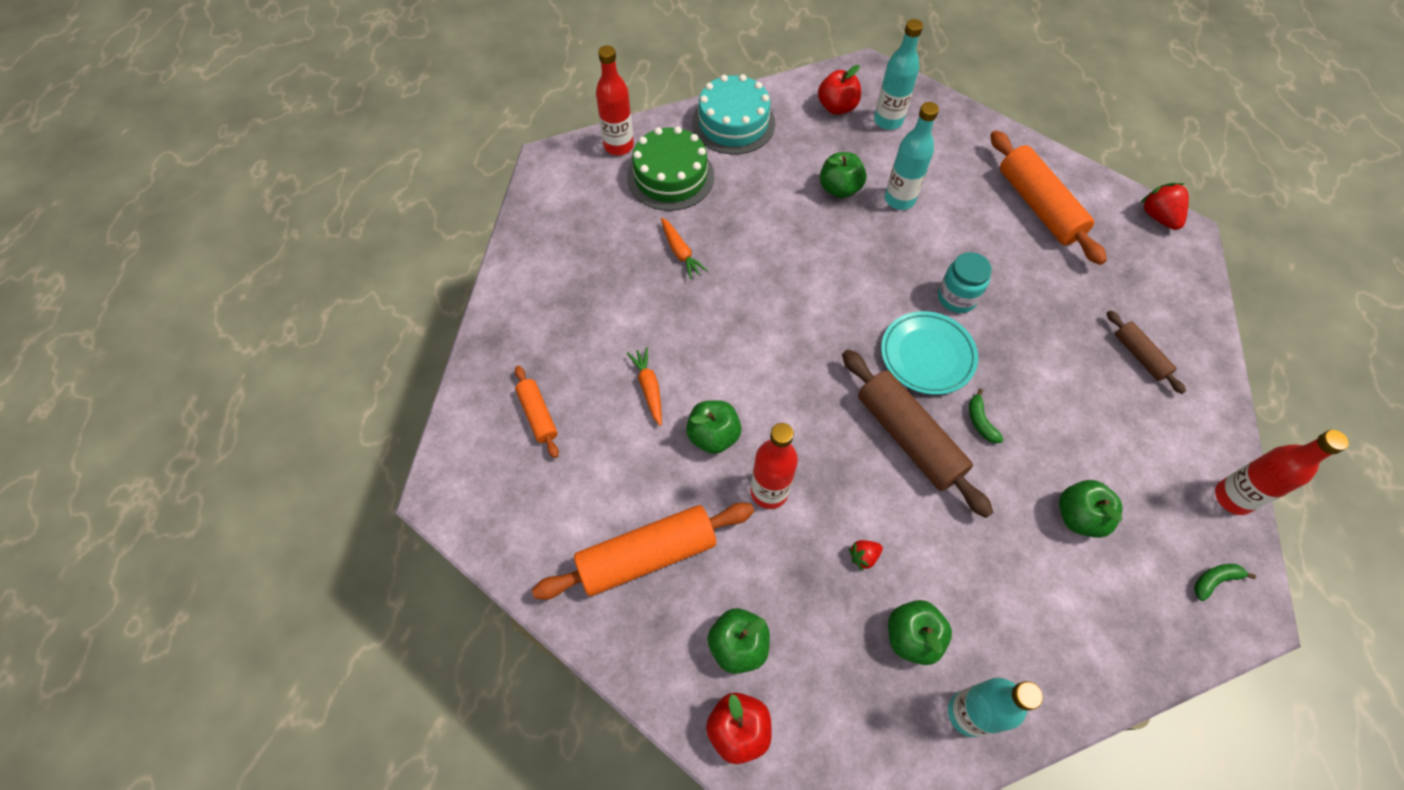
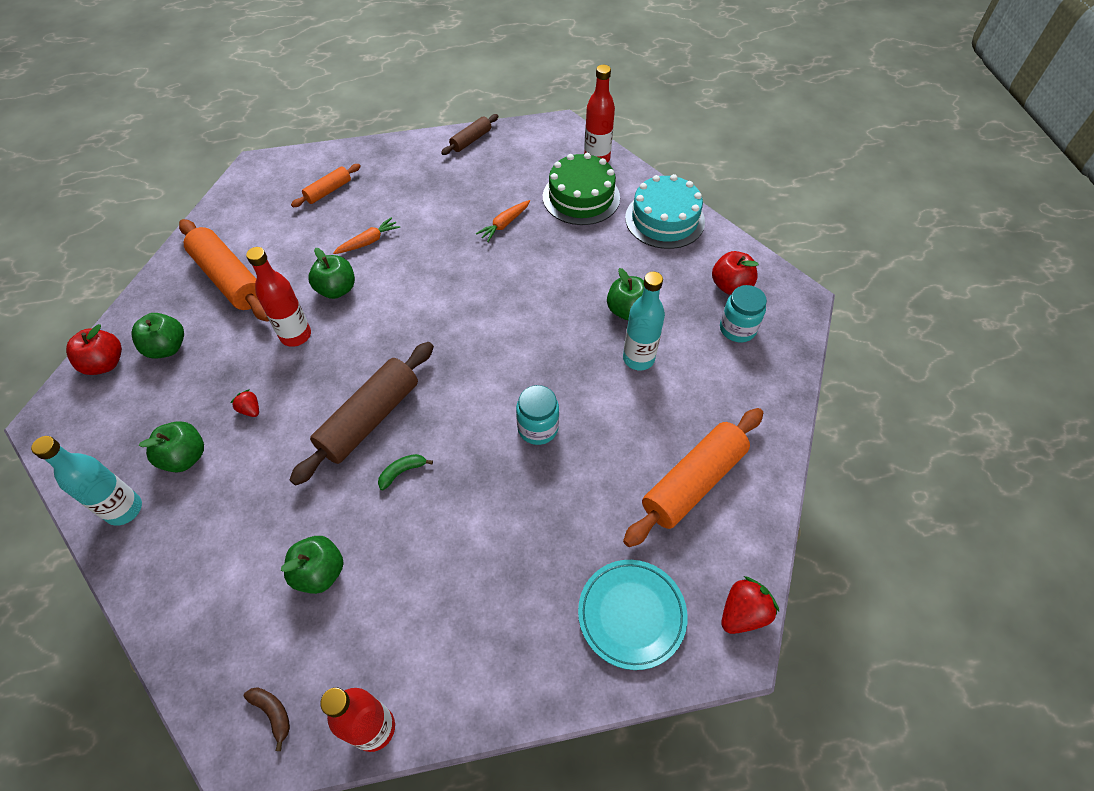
camera: 70 degrees right, 5 degrees down
(888, 121) = (737, 329): turquoise bottle -> turquoise jar
(927, 355) = (461, 416): turquoise plate -> turquoise plate (631, 615)
(1140, 356) = (529, 611): brown rolling pin -> brown rolling pin (471, 140)
(1214, 580) = (273, 713): green banana -> brown banana

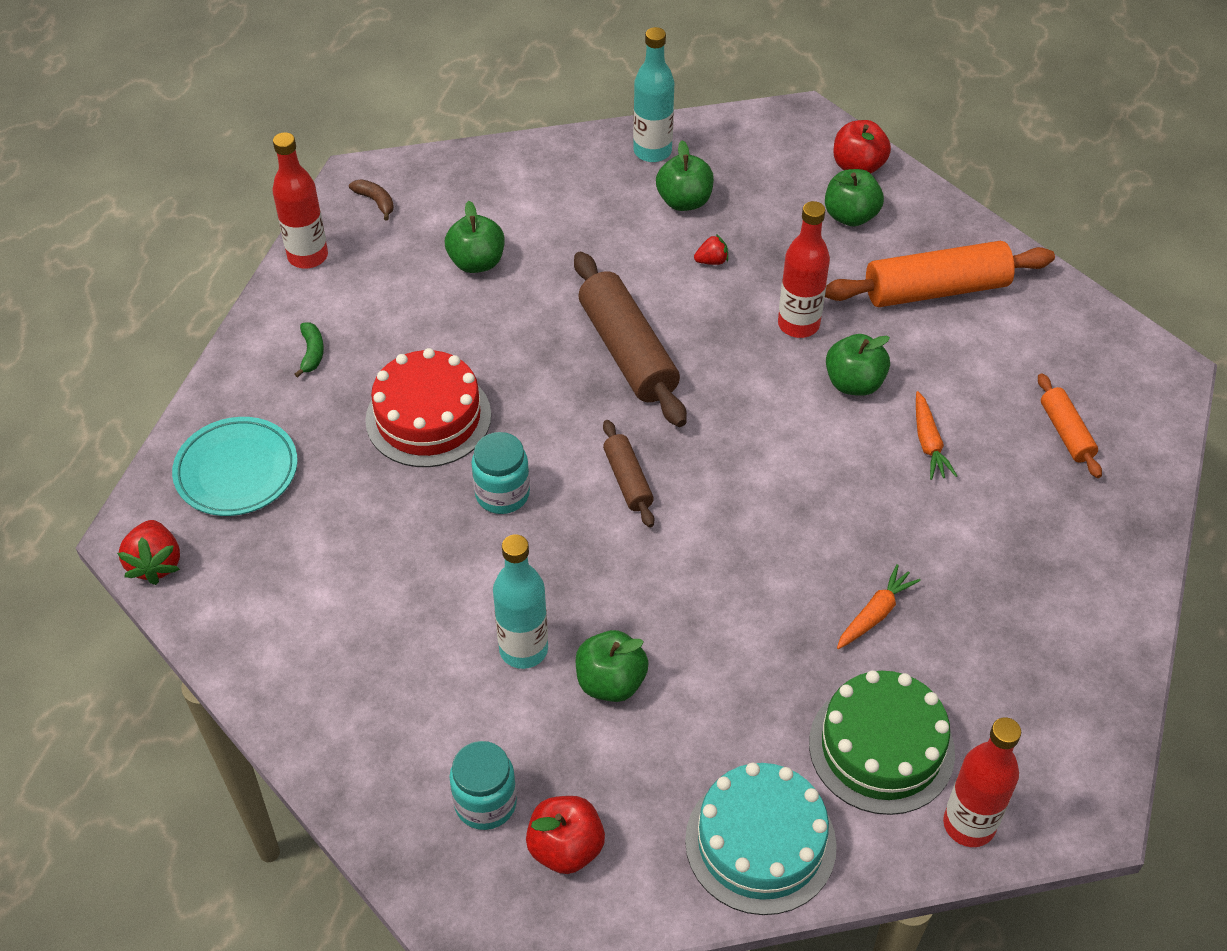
camera: 120 degrees right, 5 degrees down
(273, 713) = (375, 201): brown banana -> brown banana turned 120 degrees counterclockwise
(402, 472) = (538, 355): green banana -> green banana (312, 353)
(471, 140) = (1111, 657): brown rolling pin -> brown rolling pin (627, 480)
(501, 511) = (428, 417): none -> red cake
(504, 224) = (875, 614): orange carrot -> orange carrot turned 60 degrees clockwise
(693, 482) = (319, 606): orange rolling pin -> none

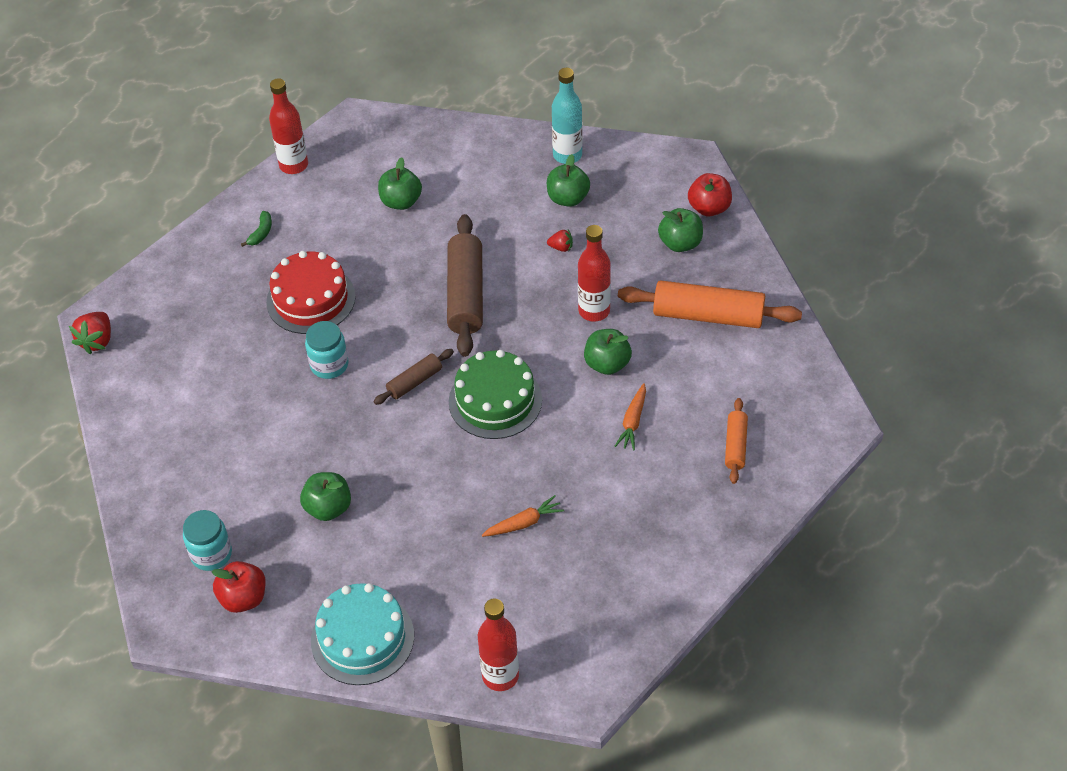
camera: 25 degrees right, 0 degrees up
(236, 471) = (174, 297): turquoise plate -> none
(375, 201) = (358, 139): brown banana -> none
(523, 649) = (286, 469): turquoise bottle -> none
(627, 480) = (414, 382): brown rolling pin -> brown rolling pin turned 45 degrees clockwise
(881, 747) = (474, 608): green cake -> green cake (495, 400)

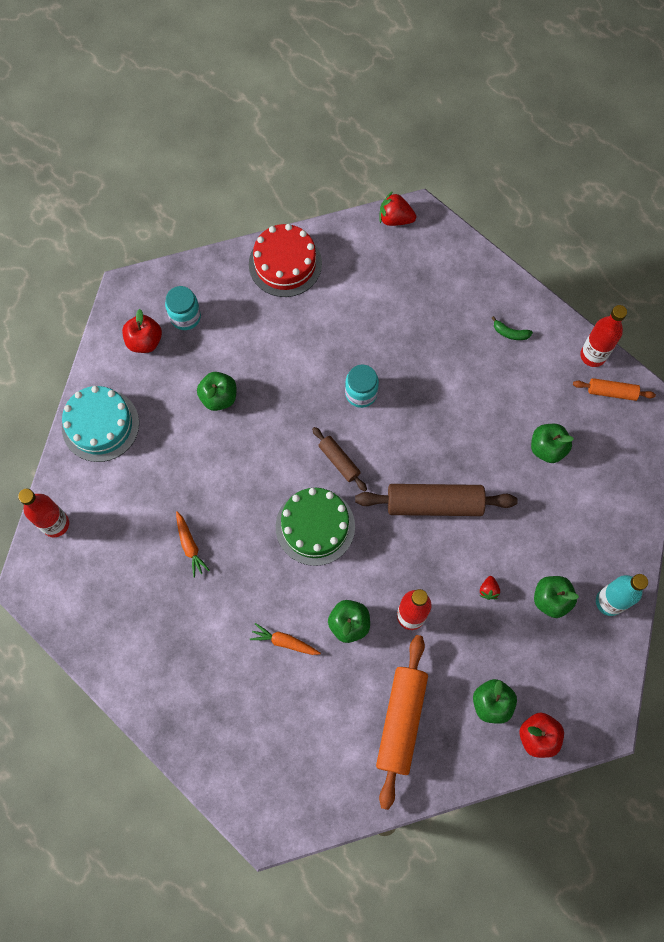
camera: 90 degrees right, 20 degrees up
(311, 299) = (433, 376): red cake -> red cake (285, 264)
(735, 445) = (252, 730): orange rolling pin -> orange rolling pin (612, 392)

